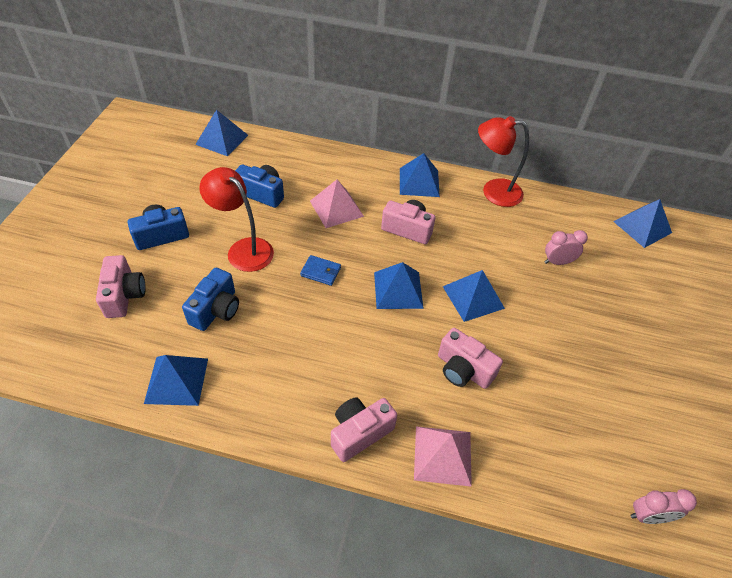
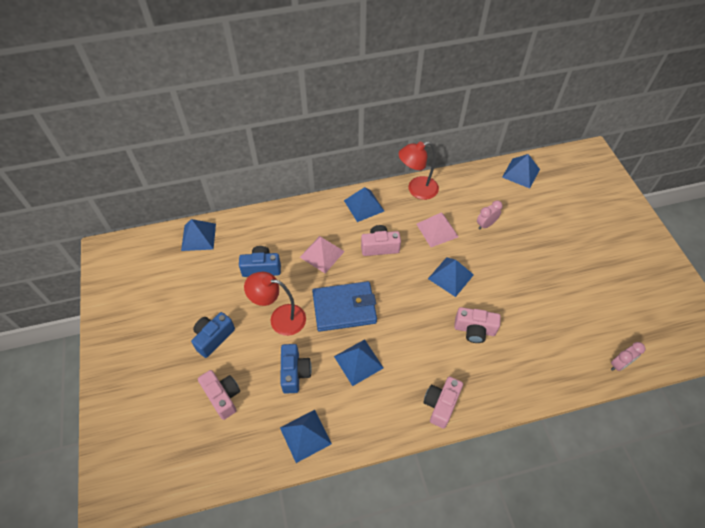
camera: 25 degrees left, 5 degrees up
(321, 272) = (344, 308): blue wallet -> blue wallet, size x2.28
(398, 290) = (402, 295): blue pyramid -> blue pyramid (358, 362)
(442, 455) = (495, 391): pink pyramid -> pink pyramid (437, 230)

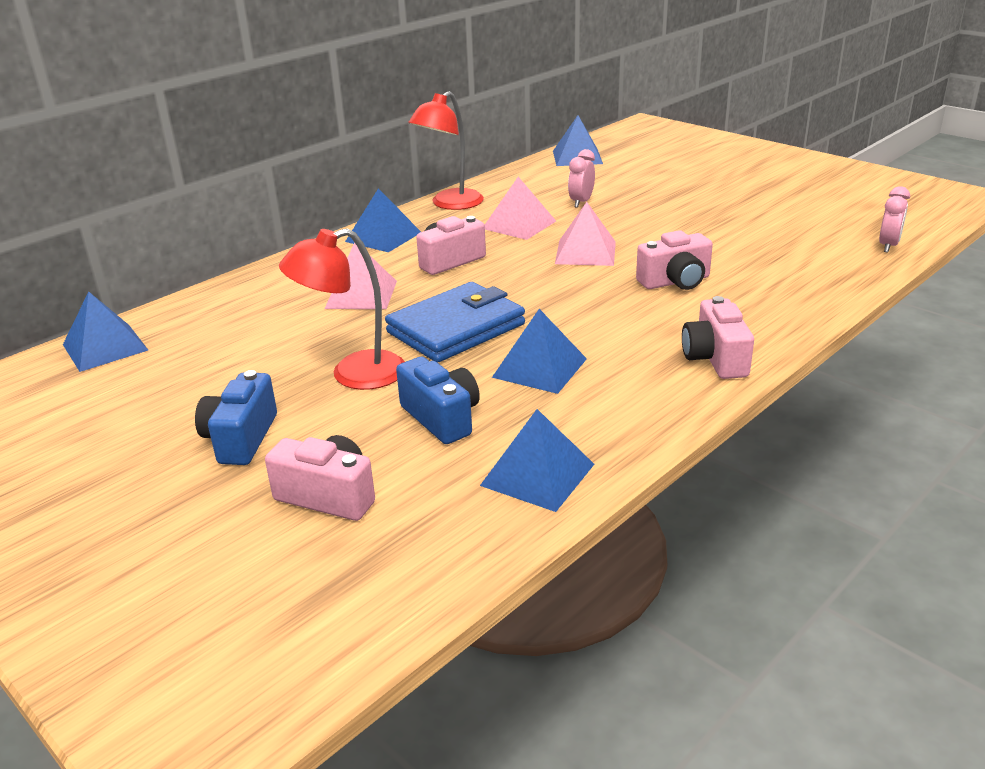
camera: 30 degrees left, 25 degrees down
(261, 268) = (265, 339): blue camera -> none
(450, 276) = (585, 252): blue pyramid -> pink pyramid

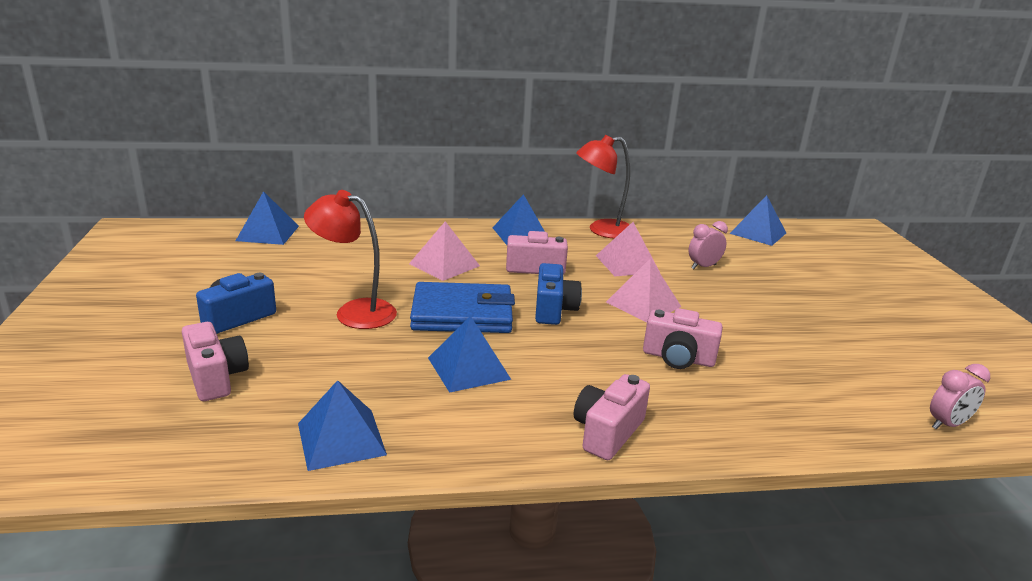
camera: 35 degrees right, 5 degrees down
(442, 418) = (353, 367): blue camera -> blue camera (553, 309)

